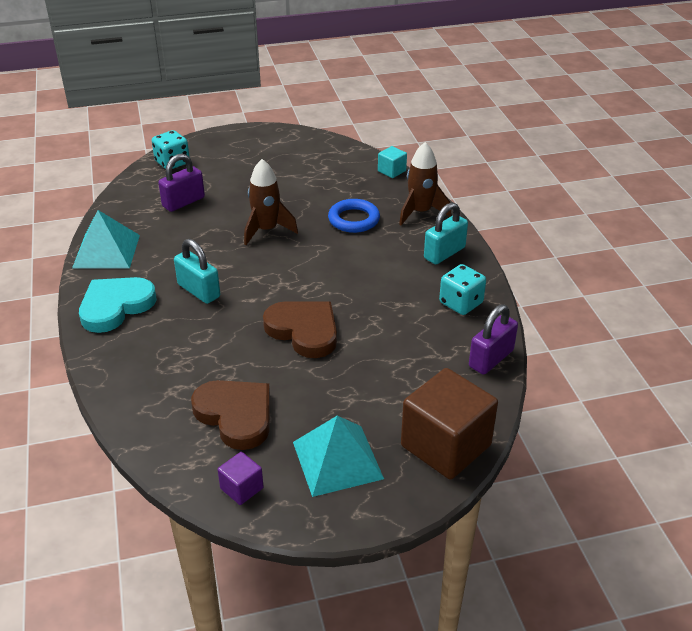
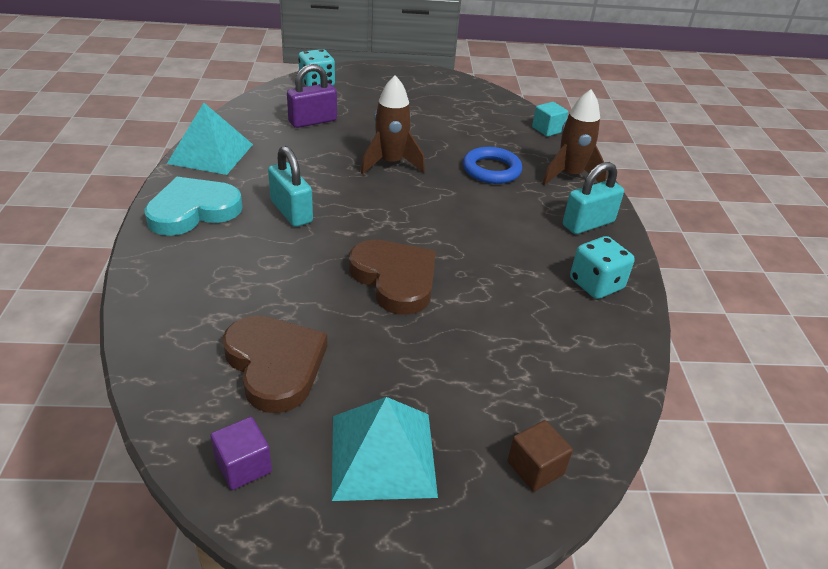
camera: 10 degrees right, 0 degrees up
(445, 445) = (535, 468): brown cube -> brown cube, size x0.46
(491, 358) = (621, 361): purple padlock -> none

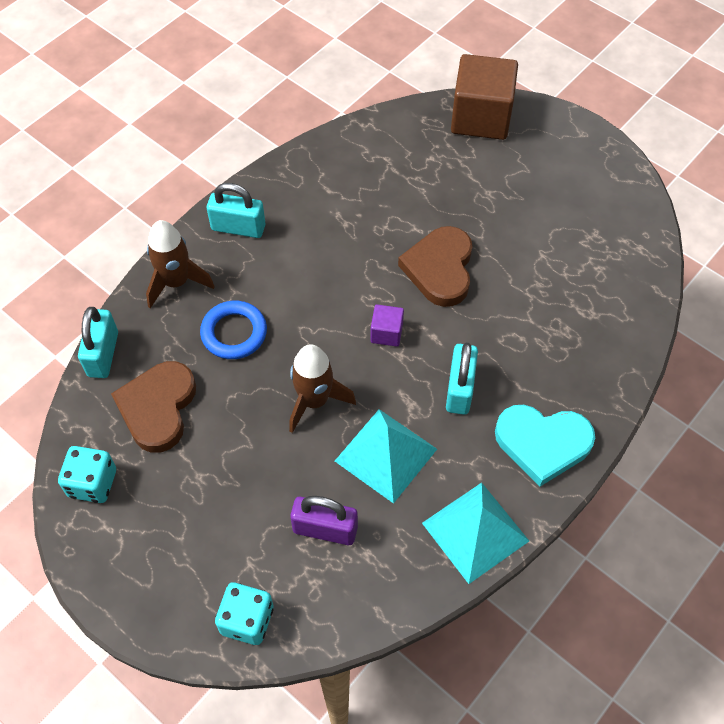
camera: 135 degrees left, 20 degrees up
(243, 466) = (627, 204): purple cube -> purple cube (386, 333)
(275, 365) = (572, 252): brown heart -> brown heart (158, 408)
(383, 454) = (551, 167): turquoise pyramid -> turquoise pyramid (385, 455)
(535, 468) = (481, 117): brown cube -> brown cube, size x2.19
(547, 129) = (103, 354): turquoise cube -> turquoise padlock
(596, 284) = (308, 181): turquoise dice -> turquoise dice (92, 483)

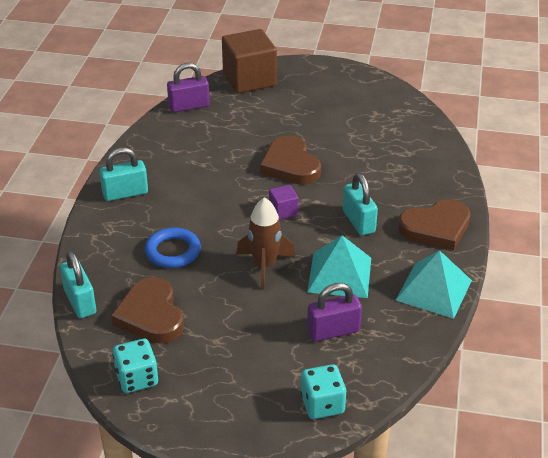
camera: 30 degrees left, 20 degrees down
(176, 282) = (103, 240): brown rocket -> none
(386, 130) = (189, 106): none -> purple padlock
(542, 443) = (436, 228): turquoise heart -> brown heart

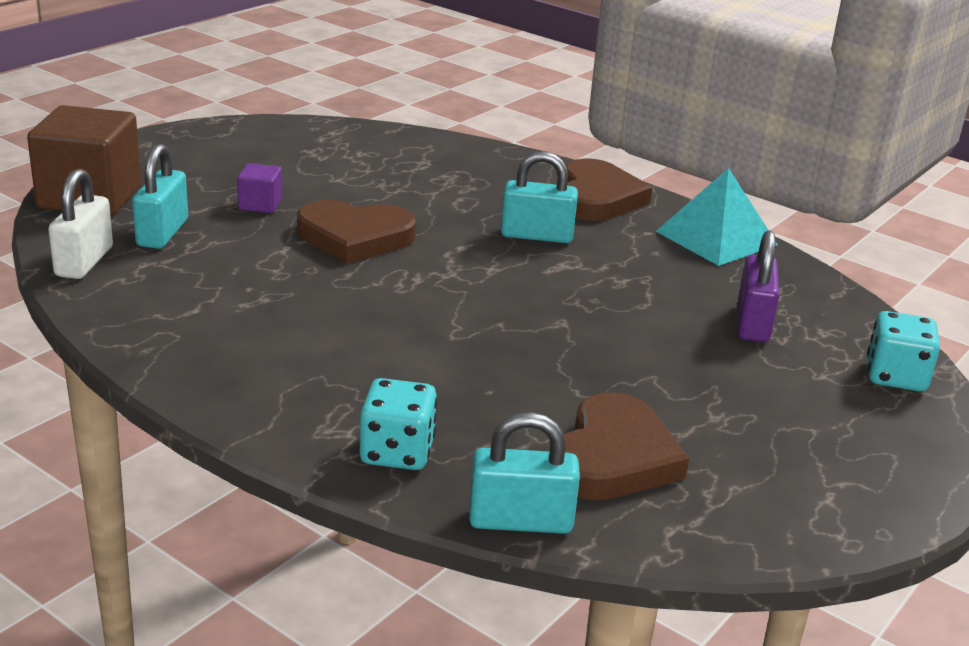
camera: 65 degrees left, 10 degrees down
(125, 193) = (255, 388): turquoise padlock -> turquoise padlock (163, 233)
(137, 379) = (763, 516): turquoise dice -> turquoise dice (397, 452)
(151, 315) = (613, 457): brown heart -> brown heart turned 75 degrees counterclockwise
(173, 251) = (466, 390): blue ring -> none
(189, 106) = (84, 262): purple padlock -> white padlock
(264, 266) = (572, 327): brown rocket -> none
(283, 211) = (458, 275): purple cube -> purple cube (260, 204)
(339, 275) = (638, 282): turquoise pyramid -> none

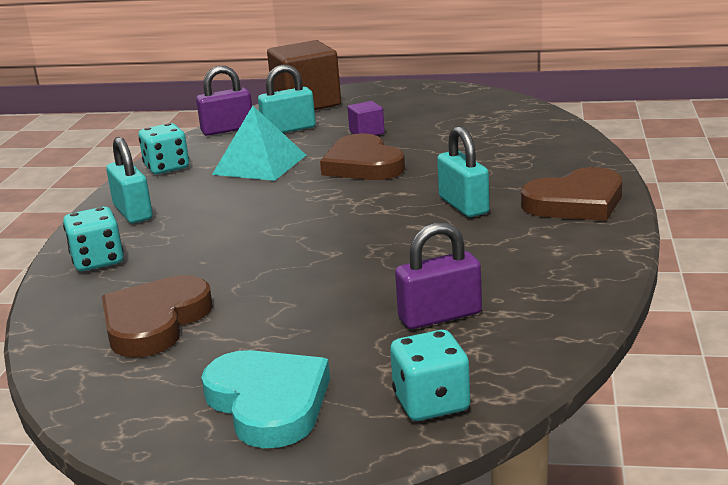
camera: 65 degrees right, 5 degrees down
(84, 262) = (227, 129): white padlock -> purple padlock
(149, 333) = (167, 167): none -> turquoise dice
(520, 521) = (48, 316): turquoise padlock -> turquoise padlock (133, 212)
(613, 457) = (155, 322): brown heart -> brown heart turned 120 degrees clockwise
(716, 238) = (587, 261): turquoise pyramid -> turquoise pyramid (259, 164)
(840, 444) = (268, 403): none -> turquoise heart

